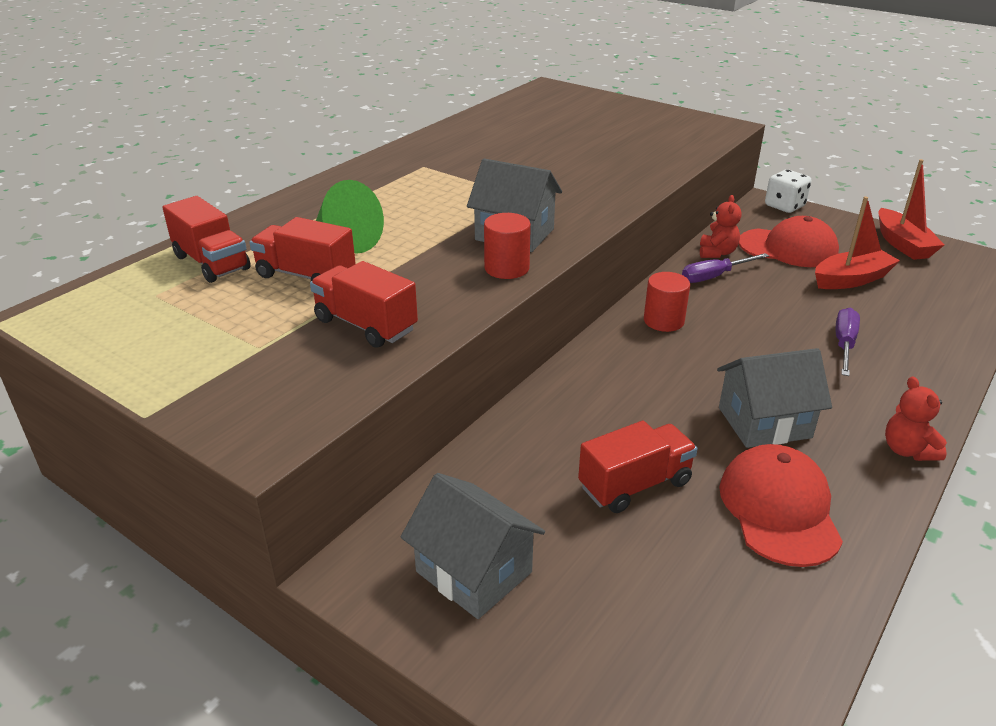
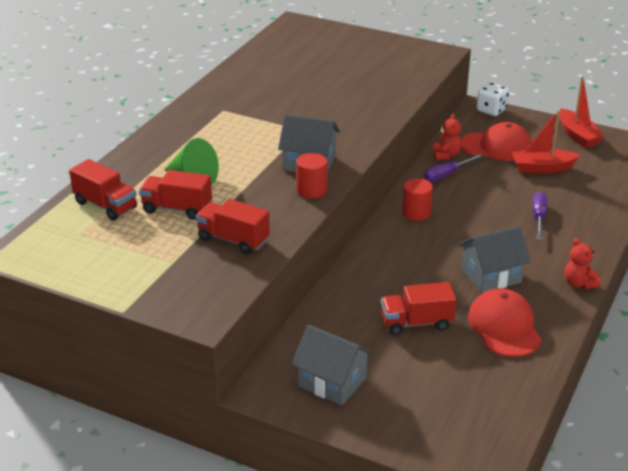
camera: 10 degrees left, 0 degrees up
(635, 485) = (416, 323): red truck -> red truck turned 150 degrees counterclockwise
(851, 279) = (542, 168): red boat -> red boat turned 150 degrees counterclockwise

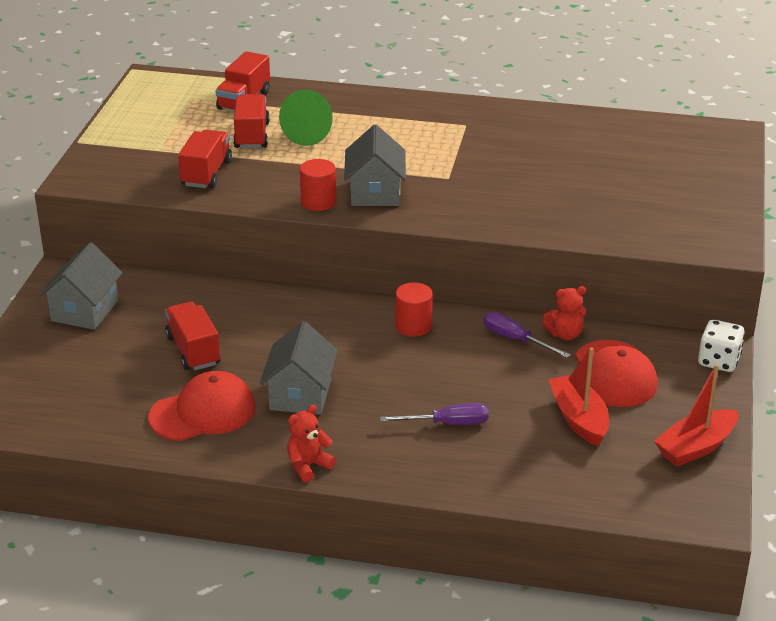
camera: 75 degrees right, 0 degrees up
(491, 276) = (300, 395): grey house -> grey house turned 45 degrees clockwise

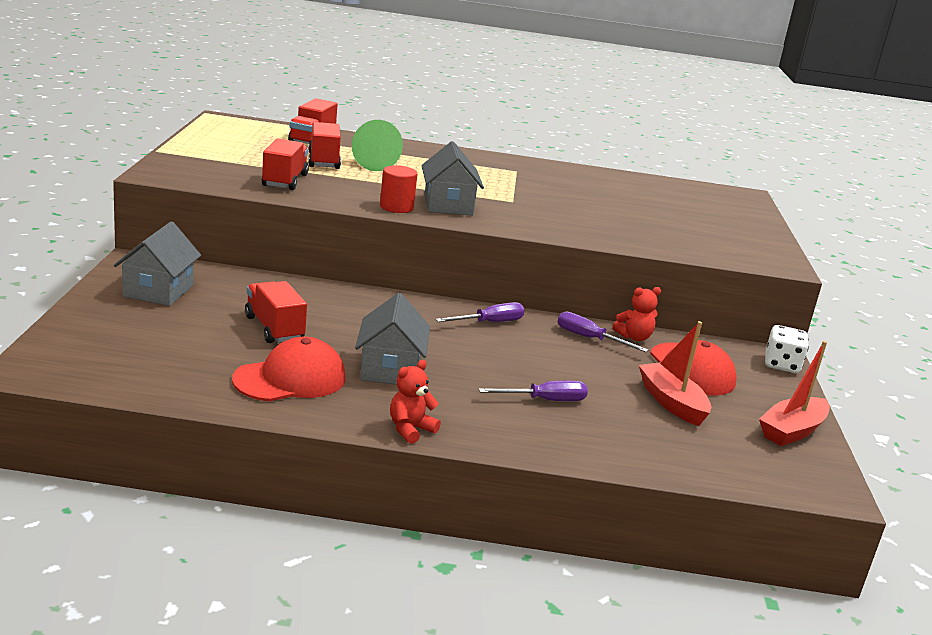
camera: 10 degrees left, 10 degrees down
(413, 326) = (490, 323): red cylinder -> purple screwdriver

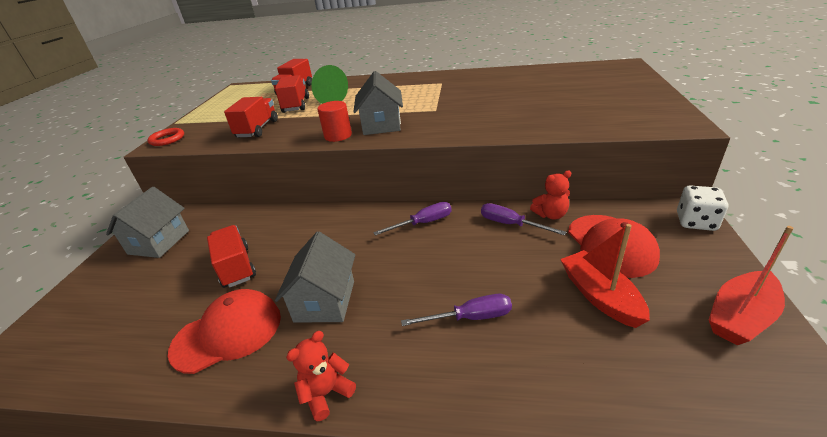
camera: 10 degrees right, 10 degrees up
(162, 170) = (167, 139): none -> red ring

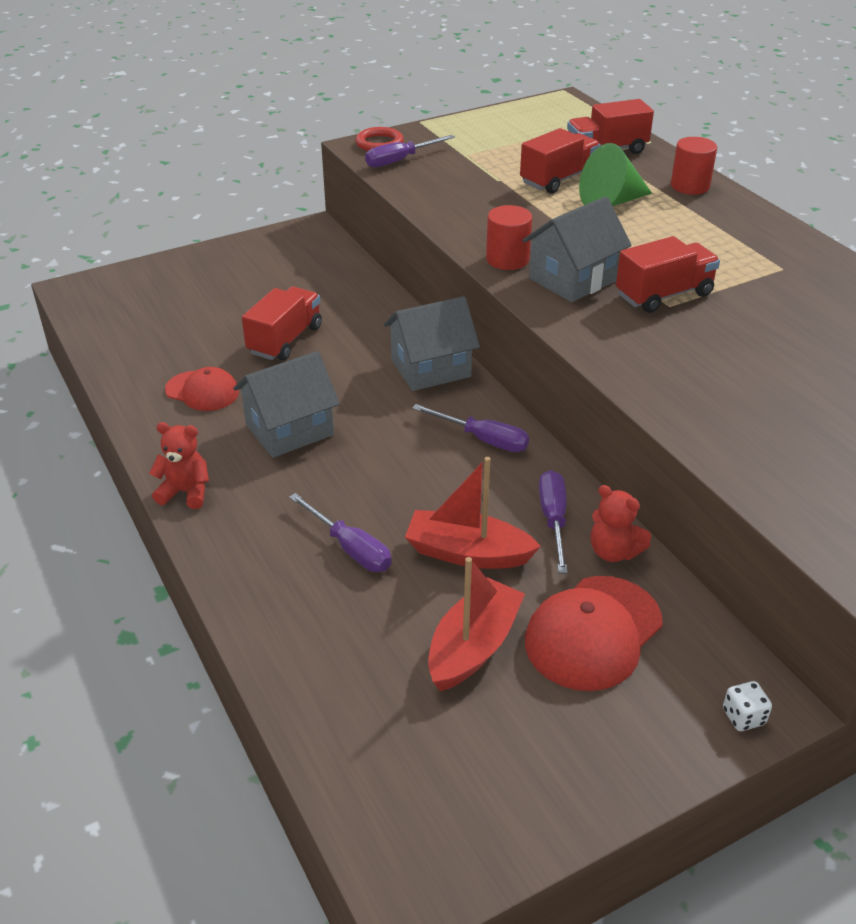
camera: 50 degrees right, 5 degrees up
(159, 242) = (274, 264): grey house -> grey house (430, 368)
(195, 138) = (400, 160): none -> purple screwdriver
(228, 333) = (202, 391): red cap -> red cap, size x0.63
(257, 129) = (464, 189): red truck -> red truck (664, 295)
(354, 82) = (690, 186): none -> red cylinder
(696, 222) = (743, 717): white dice -> white dice, size x0.57
(740, 317) = (539, 789): red boat -> red boat (467, 553)

